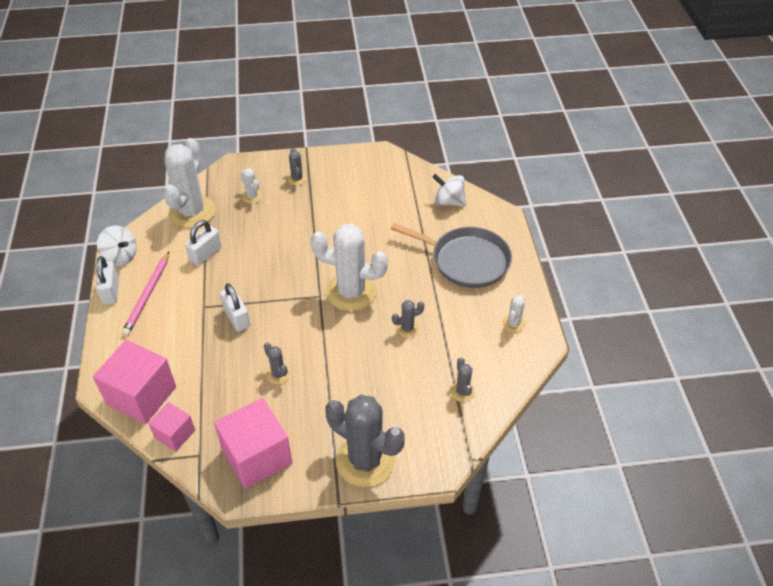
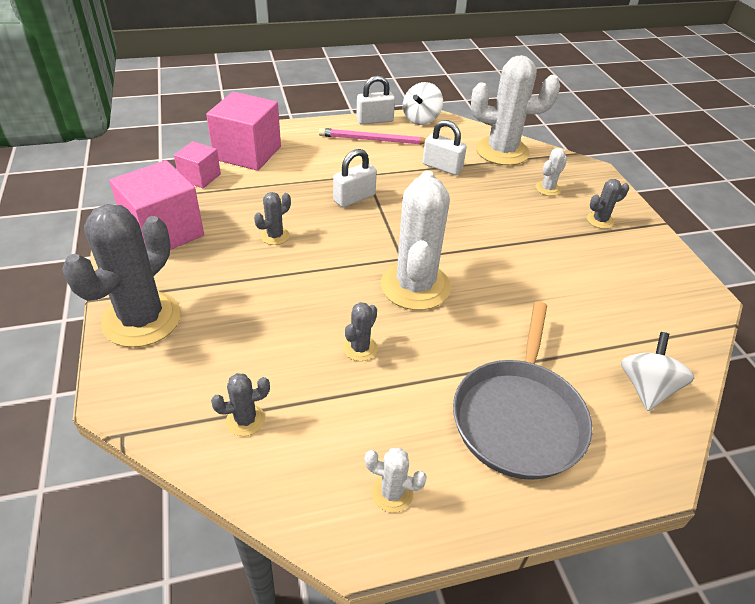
camera: 80 degrees right, 5 degrees down
(407, 328) = (360, 348): grey cactus -> grey cactus turned 60 degrees clockwise

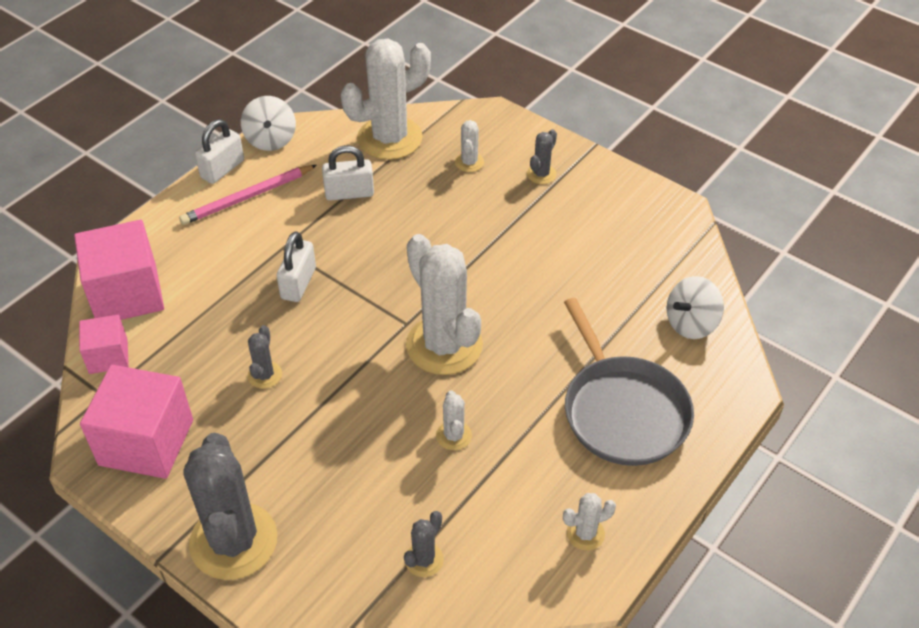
camera: 35 degrees left, 5 degrees up
(360, 348) = (453, 435): grey cactus -> white cactus
(646, 388) = (691, 324): white spinning top -> white spinning top turned 105 degrees counterclockwise

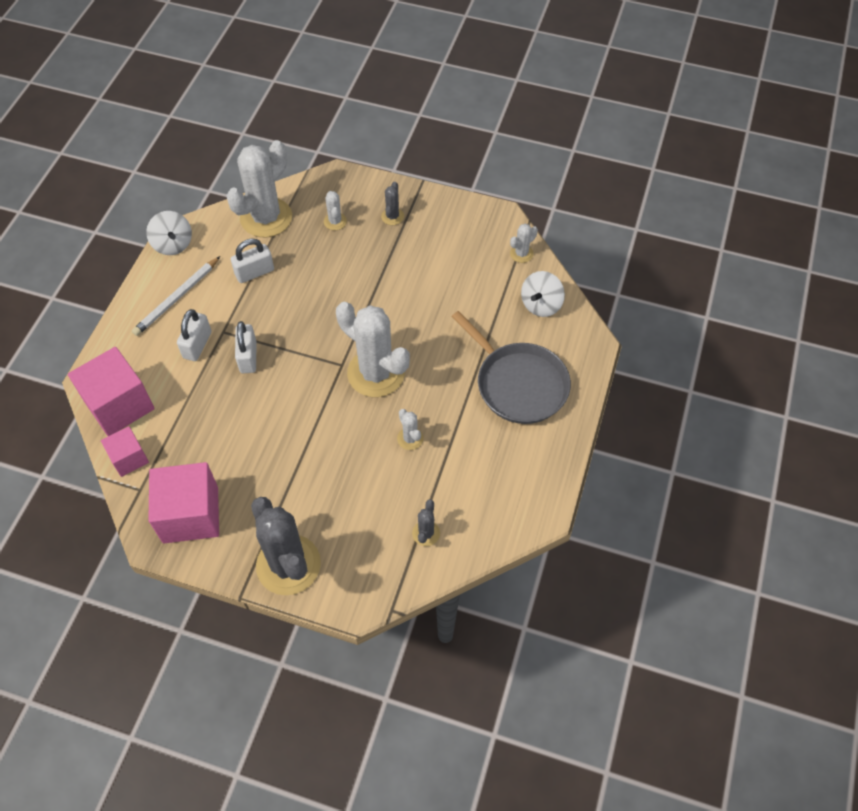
camera: 20 degrees left, 10 degrees up
(222, 169) = (146, 280): white padlock -> white padlock (197, 345)
(247, 197) = (177, 298): pink pencil -> white pencil
(265, 375) = (255, 436): grey cactus -> none
(585, 534) = (525, 479): white cactus -> white cactus (521, 254)

